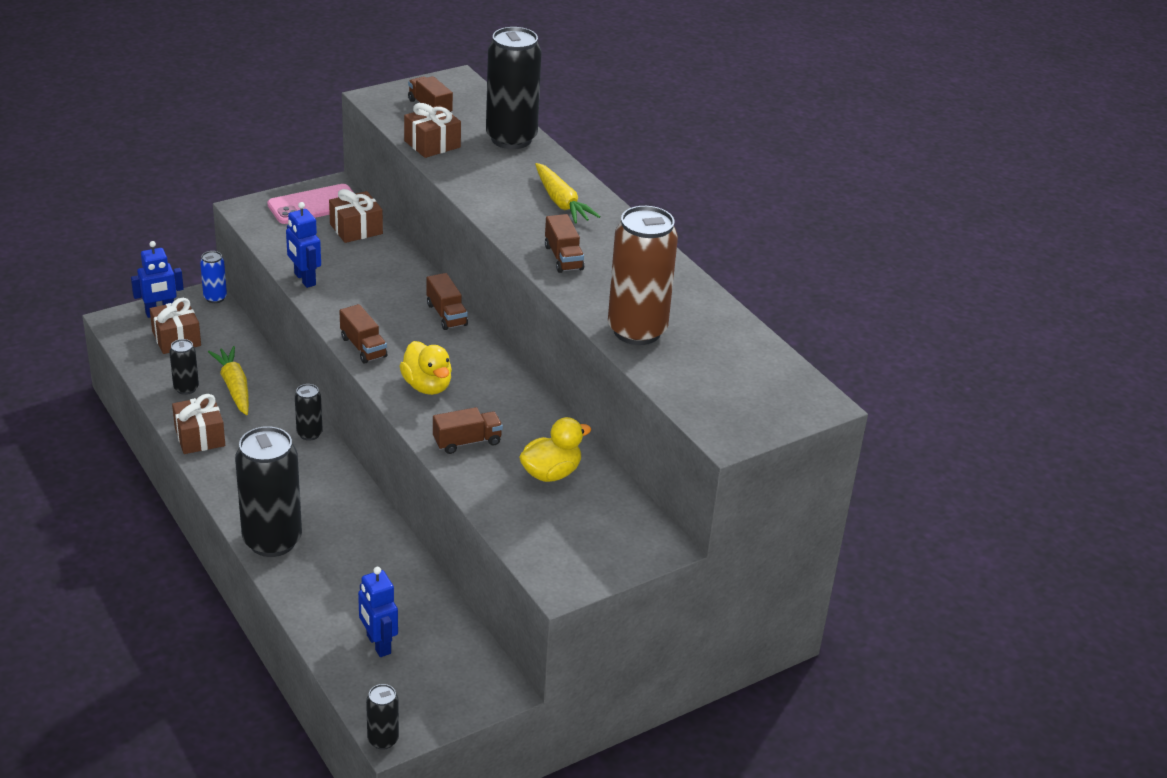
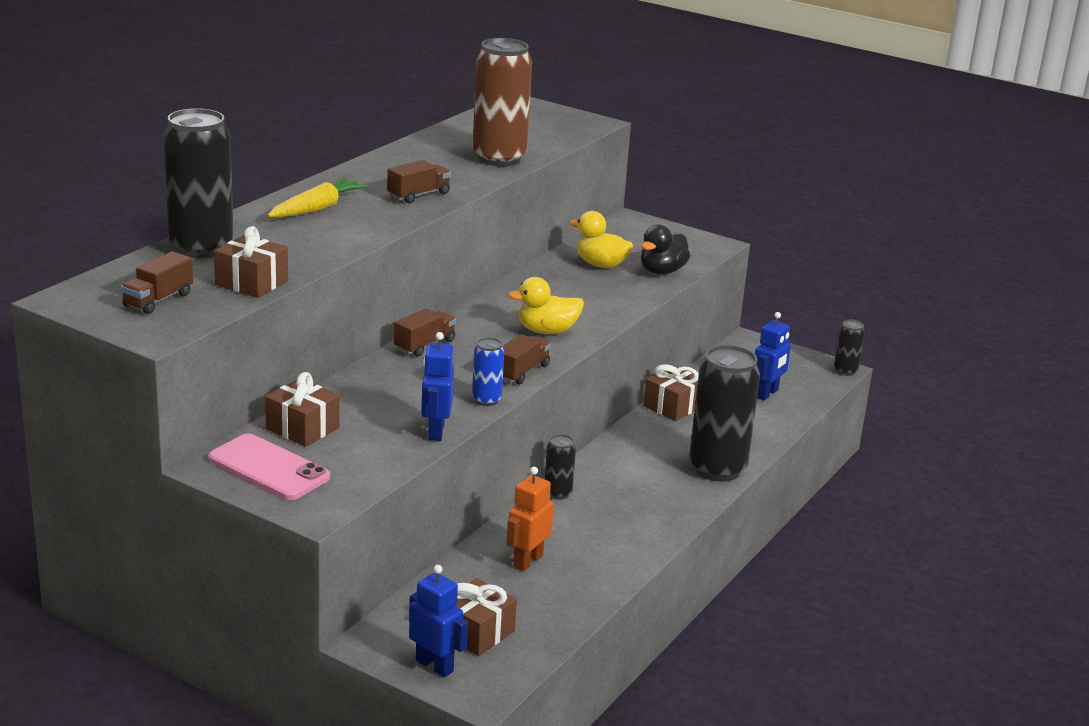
camera: 115 degrees left, 10 degrees down
(186, 388) = (559, 591): black can -> none
(200, 437) = (626, 554): brown gift -> brown gift (673, 406)
(215, 298) = (368, 635): blue can -> blue can (486, 400)
(234, 387) = (527, 561): yellow carrot -> orange robot
(304, 279) = (435, 431): blue robot -> blue robot turned 150 degrees clockwise
(427, 386) = (547, 331): yellow duck -> yellow duck turned 135 degrees counterclockwise
(467, 442) = (602, 301): brown truck -> none
(510, 511) = (662, 271): none -> black duck

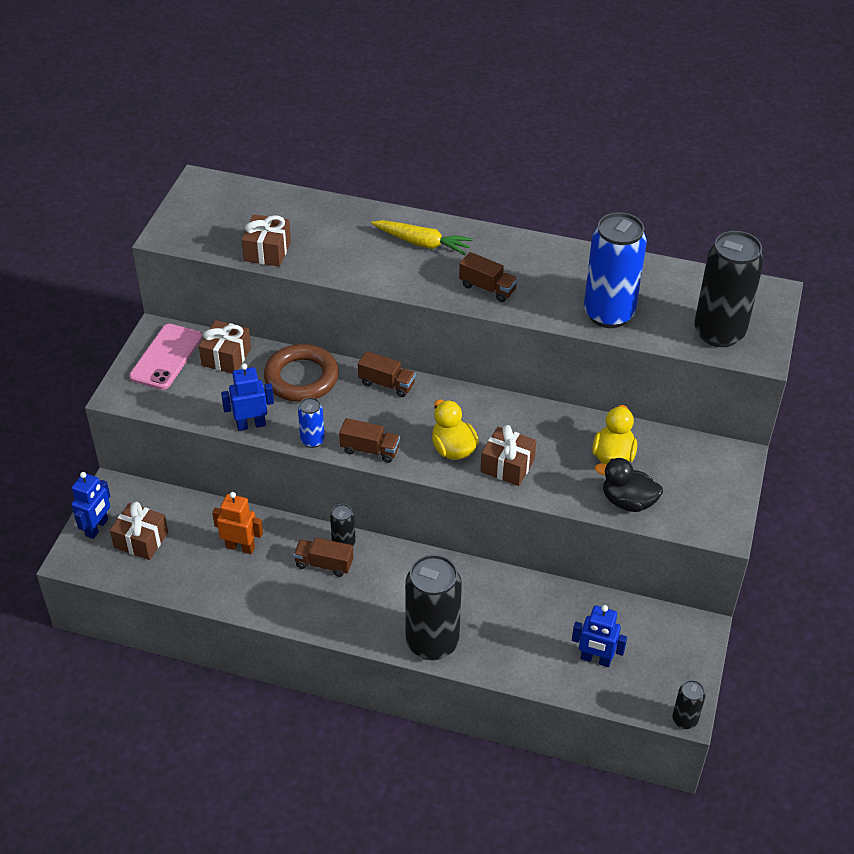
camera: 75 degrees right, 20 degrees up
(158, 300) = (218, 219): brown truck -> brown truck (324, 564)
(201, 248) = (314, 211): black can -> black can (719, 333)
(378, 389) = (301, 378): none -> brown ring
(499, 158) = (608, 314): brown can -> blue can
(673, 406) = (529, 592): brown gift -> brown gift (507, 466)

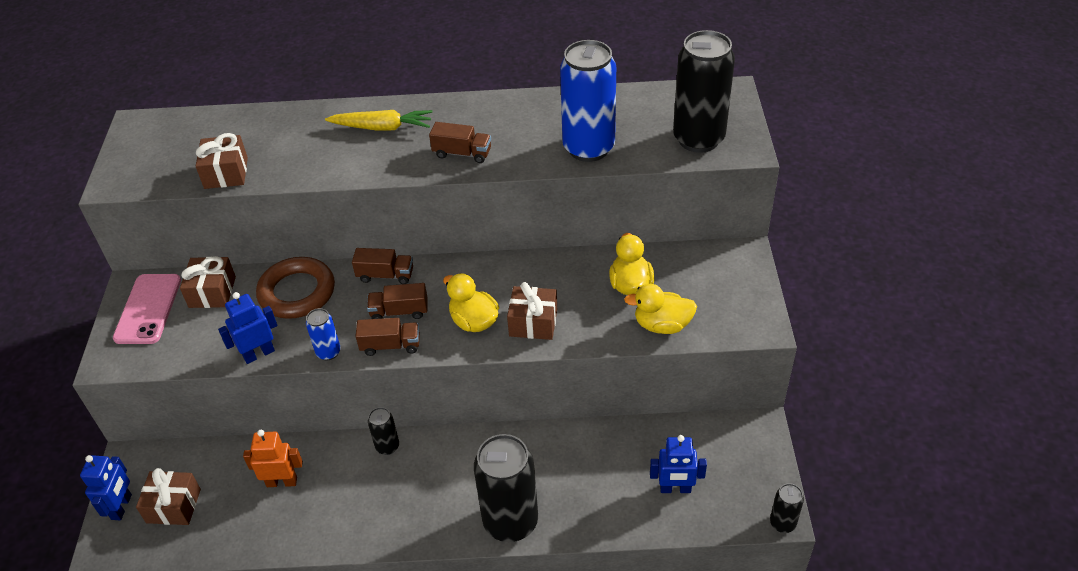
camera: 15 degrees left, 0 degrees up
(324, 564) = (374, 473): brown truck -> brown truck (399, 311)
(628, 501) = (662, 325): black duck -> yellow duck

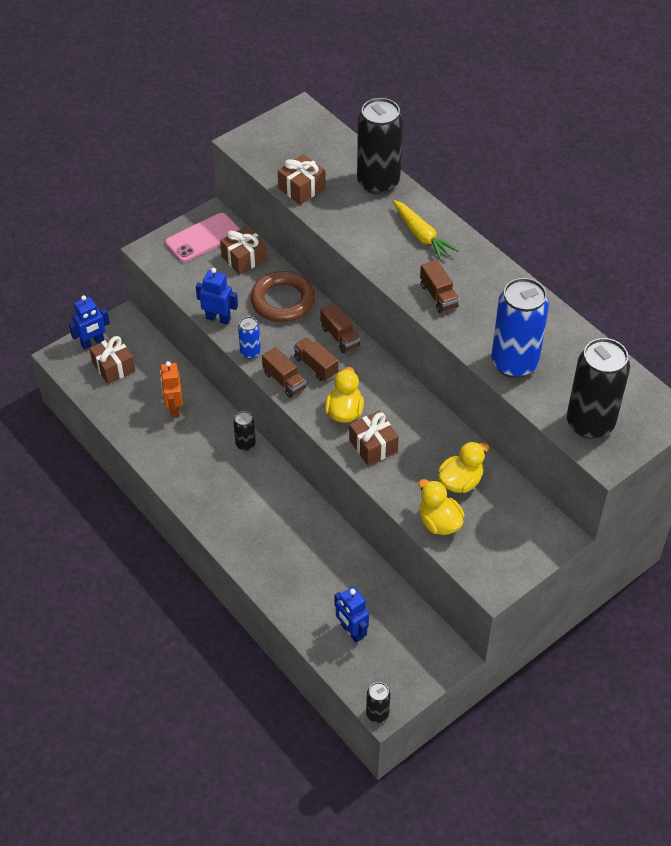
camera: 50 degrees right, 5 degrees up
(282, 482) = (174, 408): orange robot -> orange robot turned 150 degrees counterclockwise
(510, 522) = (246, 550): black can -> black can (378, 182)

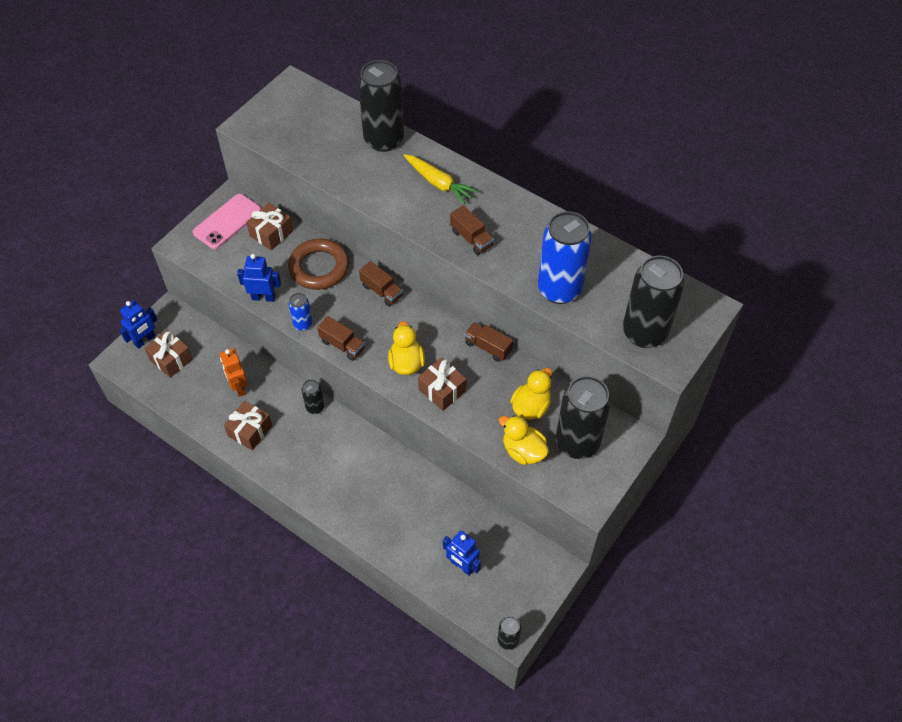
camera: 15 degrees left, 5 degrees up
(301, 188) = (314, 159): brown gift -> brown gift (250, 431)
(316, 366) = (367, 324): brown truck -> brown truck (488, 347)
(498, 527) = (577, 443): none -> black can

